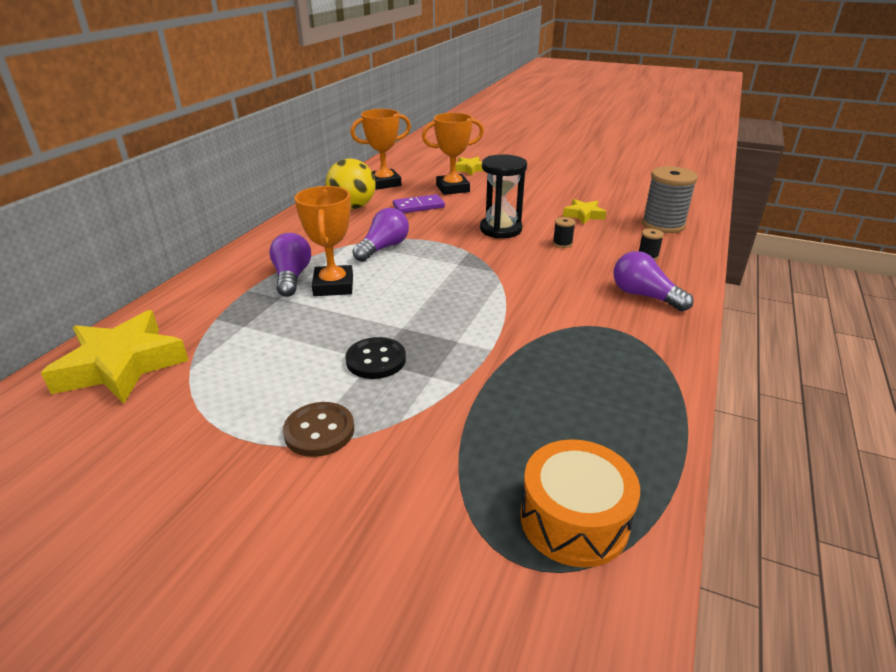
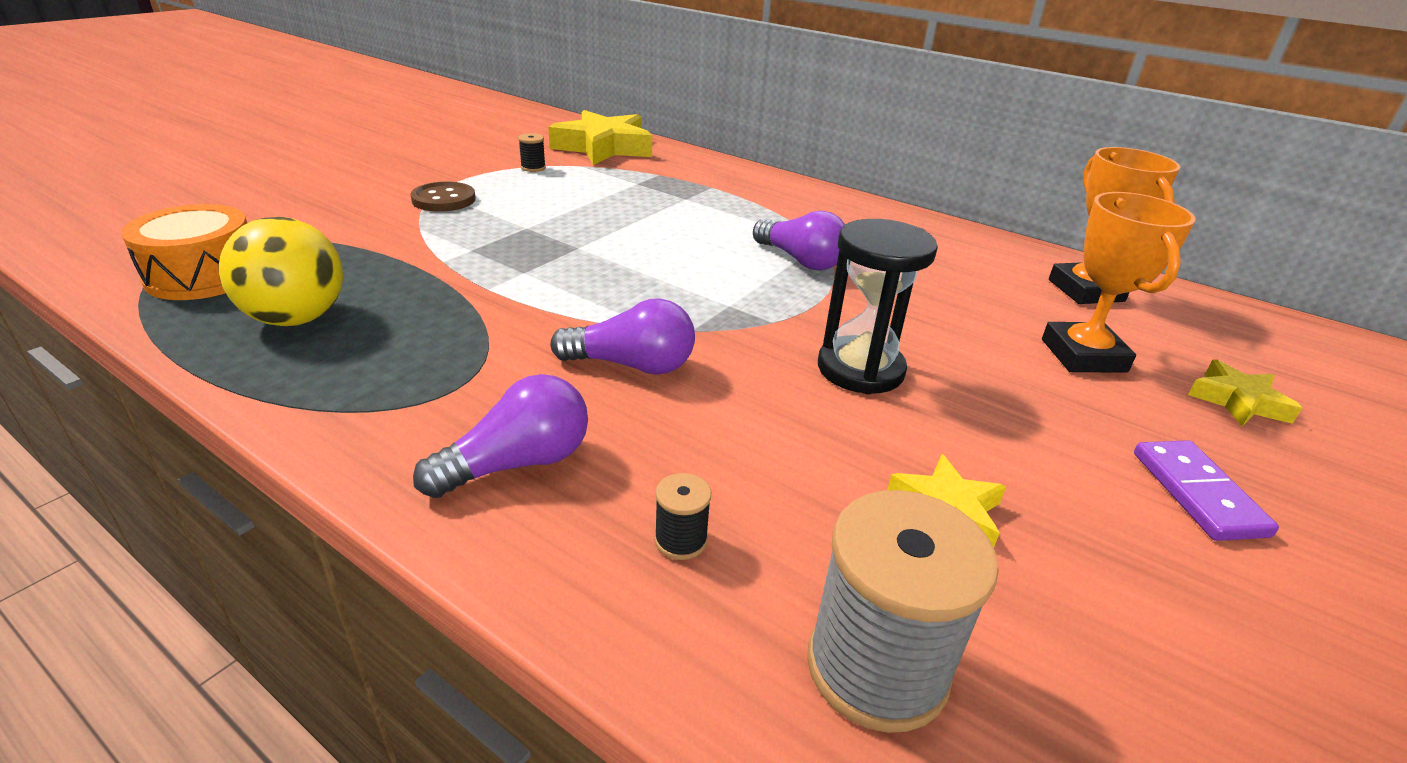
camera: 100 degrees right, 0 degrees up
(292, 277) = (732, 206): purple light bulb -> purple light bulb (632, 365)
(333, 286) = (699, 223): orange trophy -> none
(353, 207) = (959, 255): yellow ball -> yellow ball (296, 319)
(376, 360) = (525, 228): black button -> none
(418, 206) = (972, 307): purple domino -> purple domino (1198, 493)
(562, 243) = (780, 427): black spool -> black spool (533, 168)

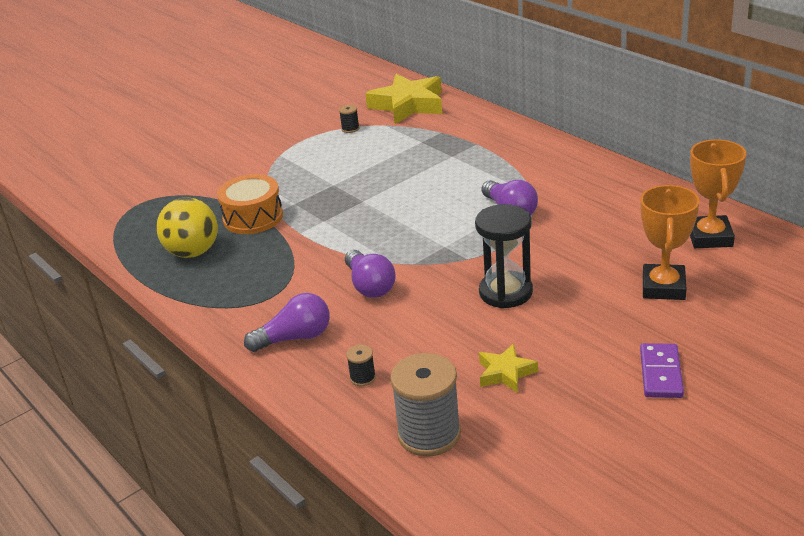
camera: 20 degrees right, 0 degrees up
(203, 275) = (144, 223): orange drum -> orange drum (253, 217)
(443, 199) = (284, 161): brown button -> none
(632, 365) = (370, 286): purple light bulb -> purple light bulb turned 45 degrees clockwise
(1238, 401) = (745, 321): yellow star -> none

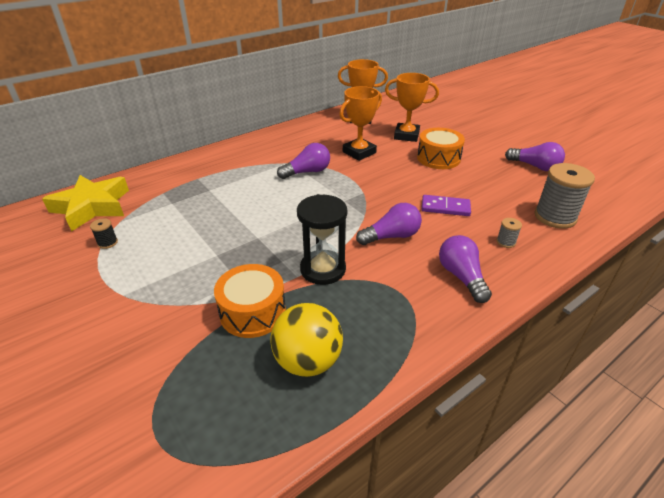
camera: 90 degrees left, 5 degrees up
(363, 378) = (506, 242): black spool -> grey spool
(505, 292) = (406, 181): black hourglass -> black hourglass (323, 269)
(505, 373) = (490, 187): yellow star -> none
(582, 246) = (359, 152): none -> orange trophy
(589, 322) = (438, 158): none -> orange drum
(594, 433) = (535, 166): none -> purple light bulb
(661, 373) = (482, 145): purple domino -> purple domino (445, 207)

